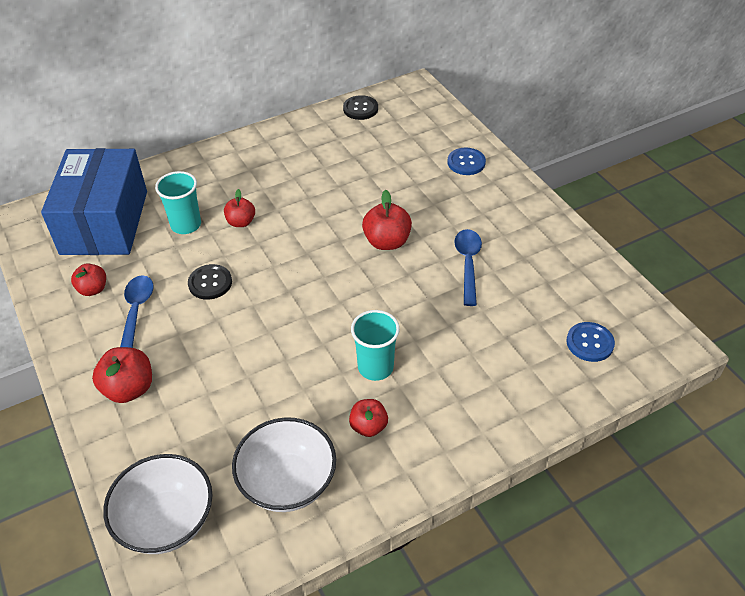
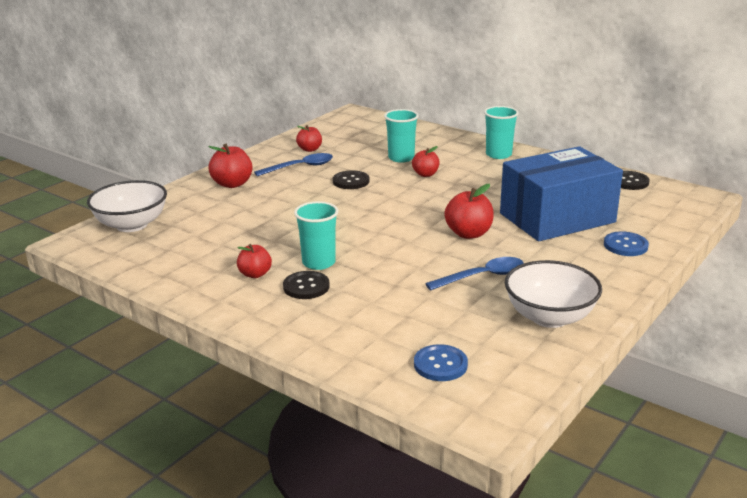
camera: 65 degrees right, 20 degrees down
(105, 222) = (375, 135): blue box -> blue box (557, 218)
(240, 157) = (498, 154): none -> turquoise cup
(287, 482) = (184, 256): white bowl -> white bowl (549, 317)
(417, 392) = (306, 286): none -> black button

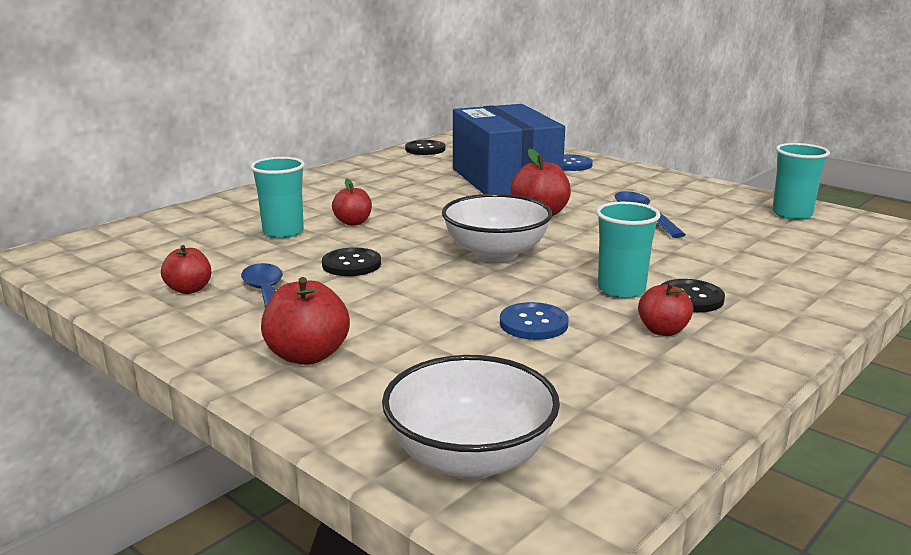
camera: 85 degrees left, 5 degrees down
(440, 364) = (829, 242): blue button -> blue button (533, 323)
(498, 154) = (312, 186): turquoise cup -> turquoise cup (792, 214)
(549, 317) = (718, 199): white bowl -> white bowl (496, 253)

